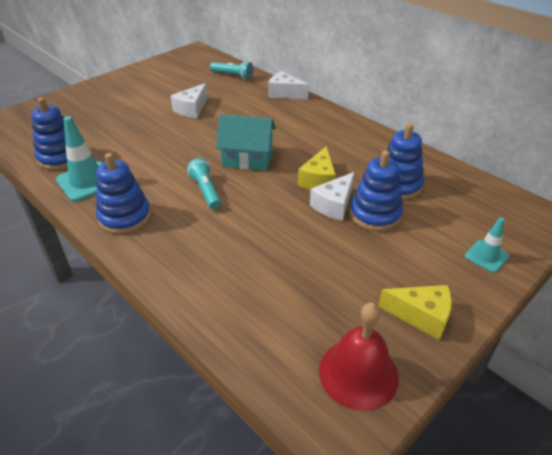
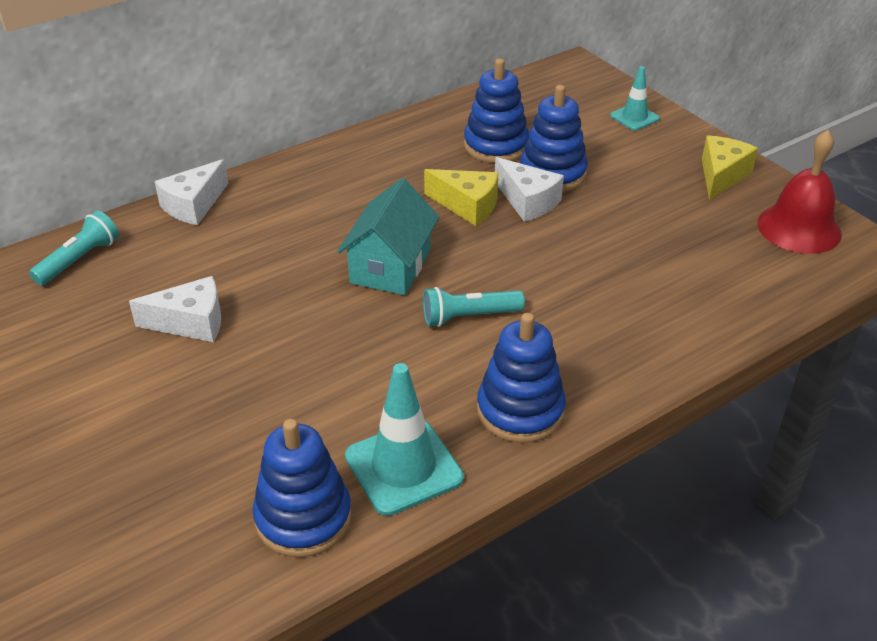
camera: 80 degrees left, 0 degrees up
(191, 109) = (191, 323): white cheese -> white cheese turned 45 degrees counterclockwise

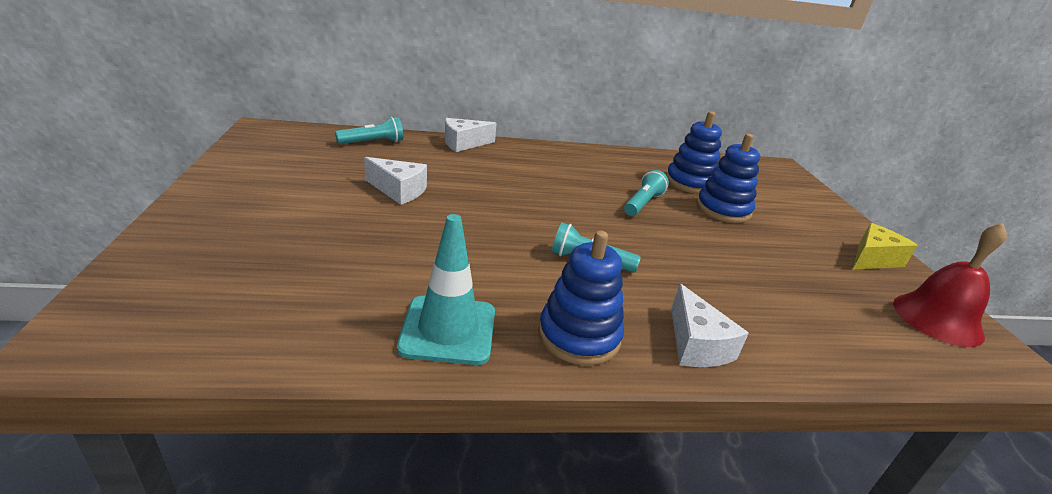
camera: 25 degrees right, 10 degrees down
(303, 517) = (340, 326): blue stacking toy -> none
(390, 266) = (557, 213): turquoise house -> none
(467, 206) = (642, 203): yellow cheese -> turquoise flashlight
(527, 201) = (691, 217): white cheese -> white cheese (696, 344)
(634, 117) = (812, 203): turquoise traffic cone -> none

